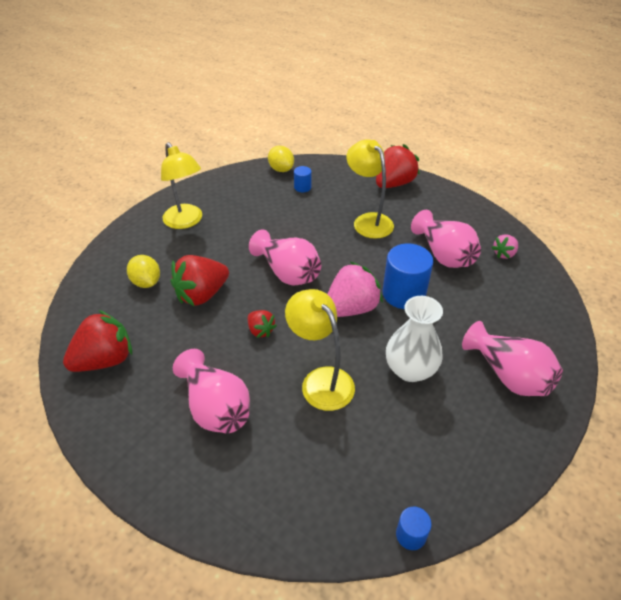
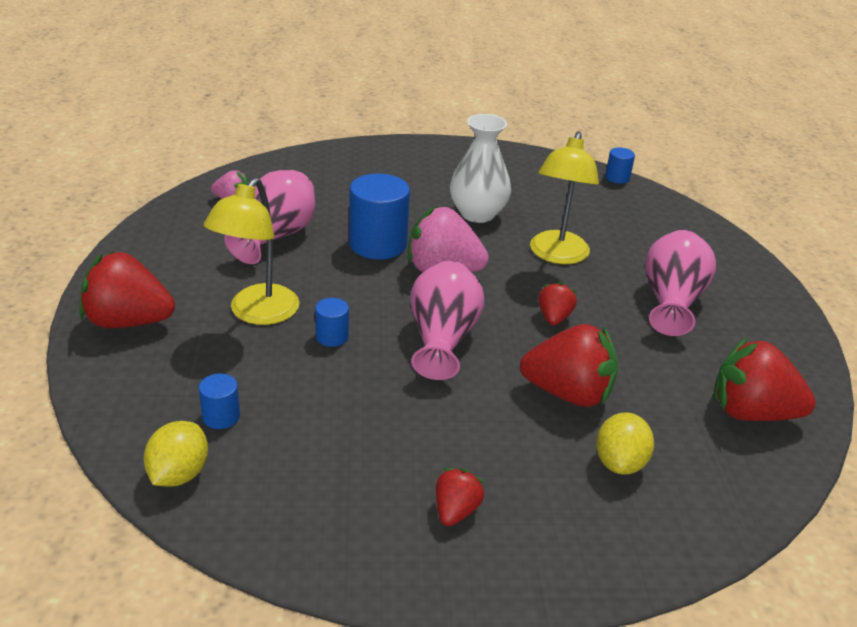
camera: 130 degrees left, 10 degrees down
(186, 221) = (455, 511): yellow lamp -> red strawberry
(326, 236) = (332, 337): none -> blue cylinder
(508, 375) = (419, 169): pink vase -> none

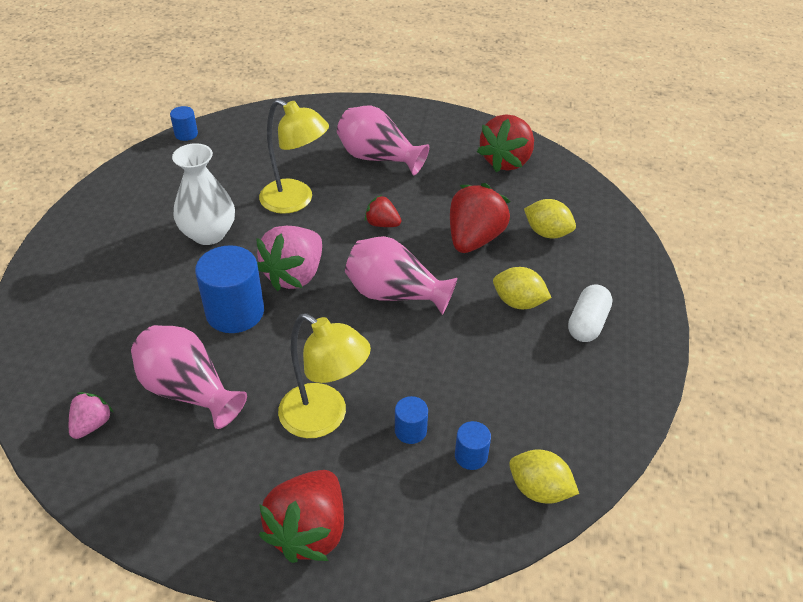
camera: 75 degrees left, 10 degrees up
(332, 337) = (374, 366): blue cylinder -> blue cylinder (410, 430)
(455, 511) = (587, 323): red strawberry -> white capsule
(469, 441) = (518, 302): none -> yellow lemon

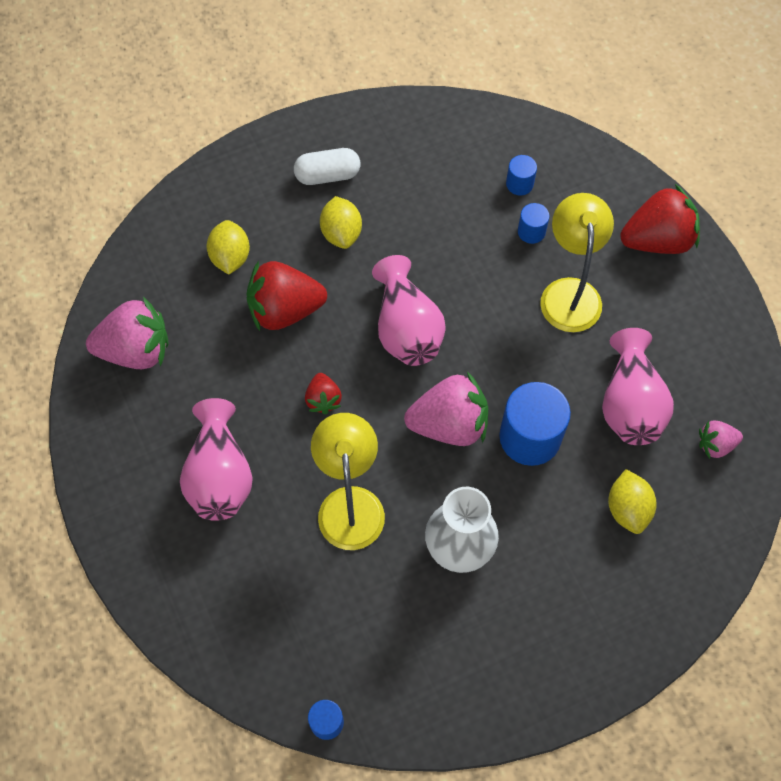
camera: 125 degrees left, 20 degrees up
(506, 161) = (136, 350): red strawberry -> pink strawberry
(539, 490) = (511, 132): yellow lemon -> yellow lemon (628, 509)

